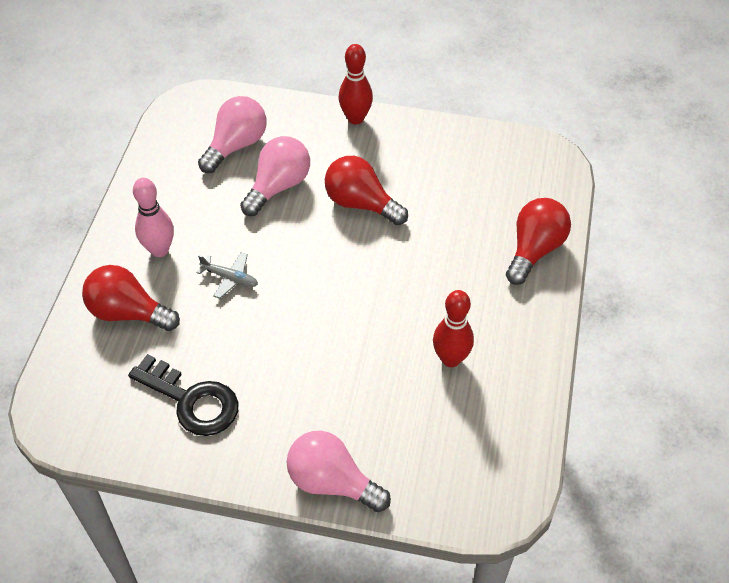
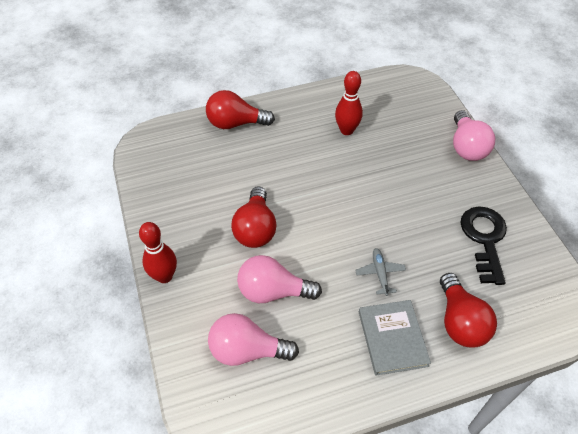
camera: 120 degrees left, 0 degrees up
(159, 250) = (392, 338): pink bowling pin -> grey book

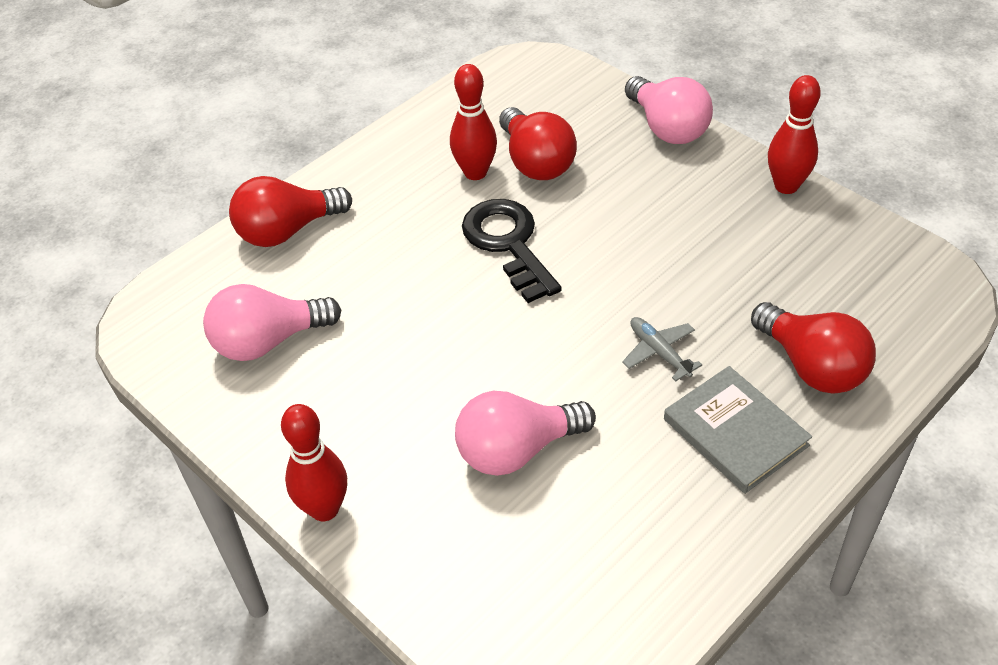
camera: 25 degrees left, 5 degrees down
(247, 350) = (534, 552): pink light bulb -> pink light bulb (268, 341)
(255, 229) = (427, 372): red light bulb -> red light bulb (536, 162)
(484, 239) = (773, 243): black key -> black key (508, 244)
(514, 209) = (786, 186): none -> red bowling pin

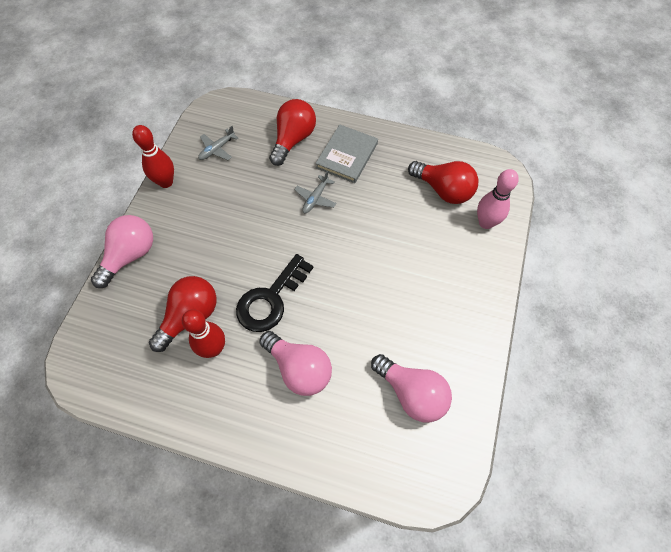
camera: 120 degrees left, 15 degrees up
(287, 231) = (319, 442): red light bulb -> red light bulb (443, 190)
(324, 509) = (489, 298): red bowling pin -> none
(462, 586) = (486, 223): none -> pink bowling pin
(517, 450) = (406, 233): pink light bulb -> pink light bulb (299, 368)
(832, 259) = (217, 149): none -> grey plane

